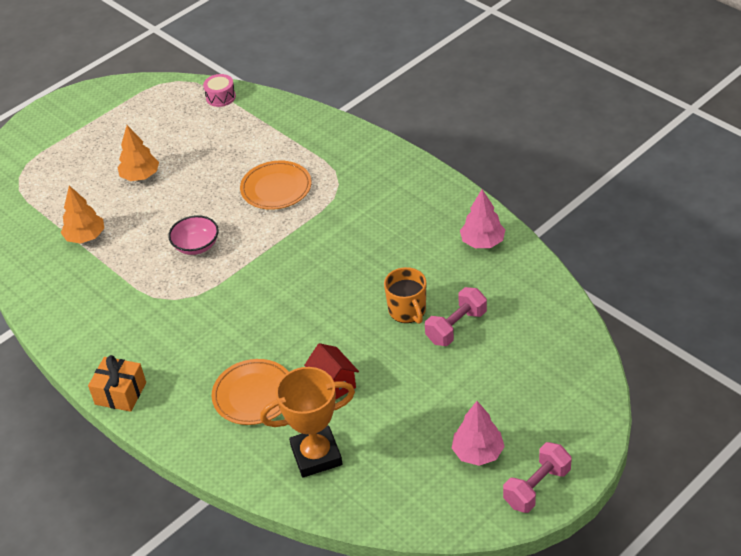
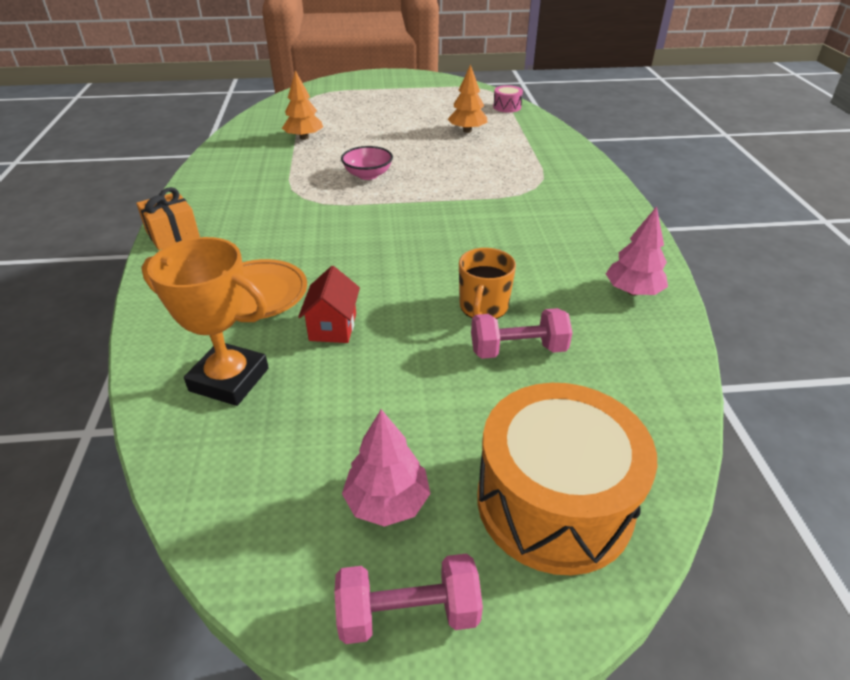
camera: 35 degrees right, 5 degrees down
(140, 176) = (389, 123): orange tree -> orange tree (467, 131)
(276, 188) = (478, 169): orange plate -> none
(551, 398) = (554, 502): none -> orange drum

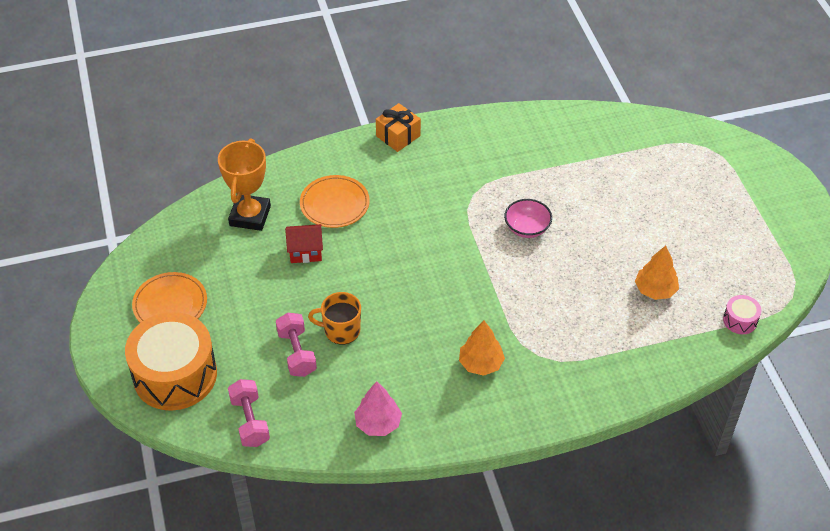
camera: 80 degrees right, 10 degrees up
(304, 138) = (591, 165): orange tree -> orange tree (481, 363)
(387, 502) = (170, 304): pink tree -> orange plate
(408, 613) = (111, 322): pink dumbbell -> pink dumbbell (250, 421)

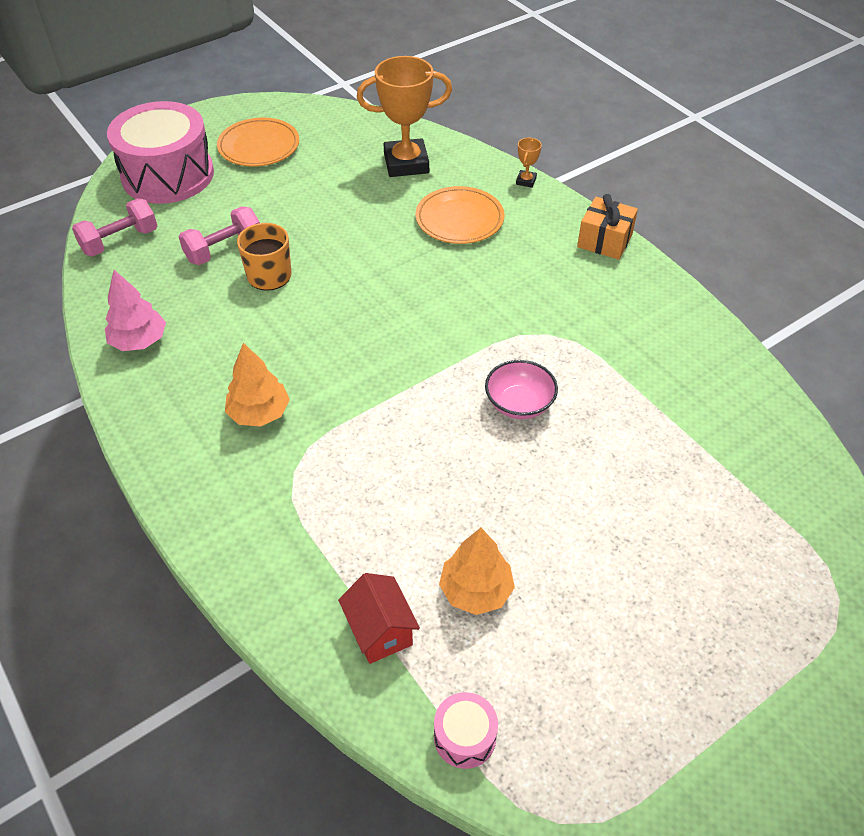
camera: 70 degrees right, 0 degrees up
(175, 375) = (168, 175): orange drum -> pink drum
(305, 252) = (374, 216): red house -> red house (380, 631)
(311, 154) = (526, 181): none -> orange trophy

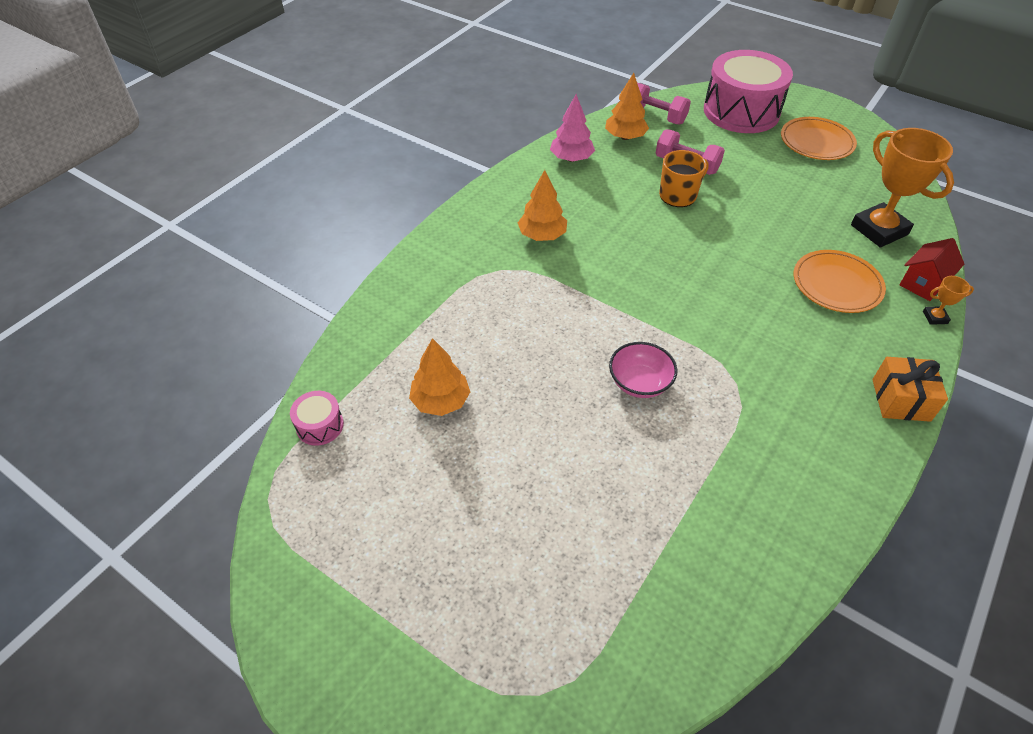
camera: 70 degrees right, 0 degrees up
(136, 280) = (625, 137): none -> orange tree
(380, 631) = (387, 355): red house -> red house (922, 283)

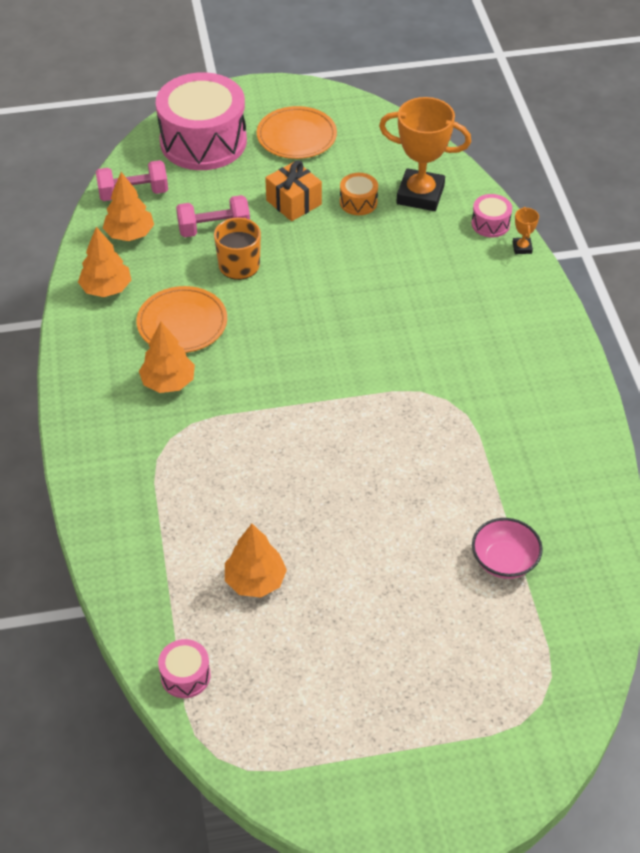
camera: 45 degrees left, 0 degrees up
(571, 159) = (106, 289): pink tree -> orange tree
(639, 383) = (382, 450): pink bowl -> pink bowl (504, 561)
(819, 207) = (358, 202): none -> orange drum
(836, 284) = (435, 266): orange plate -> orange plate (182, 323)
(901, 400) = (557, 331): orange gift -> orange gift (294, 202)
(922, 283) = (490, 224): red house -> pink drum
(935, 317) = (522, 248): orange trophy -> orange trophy turned 45 degrees counterclockwise

